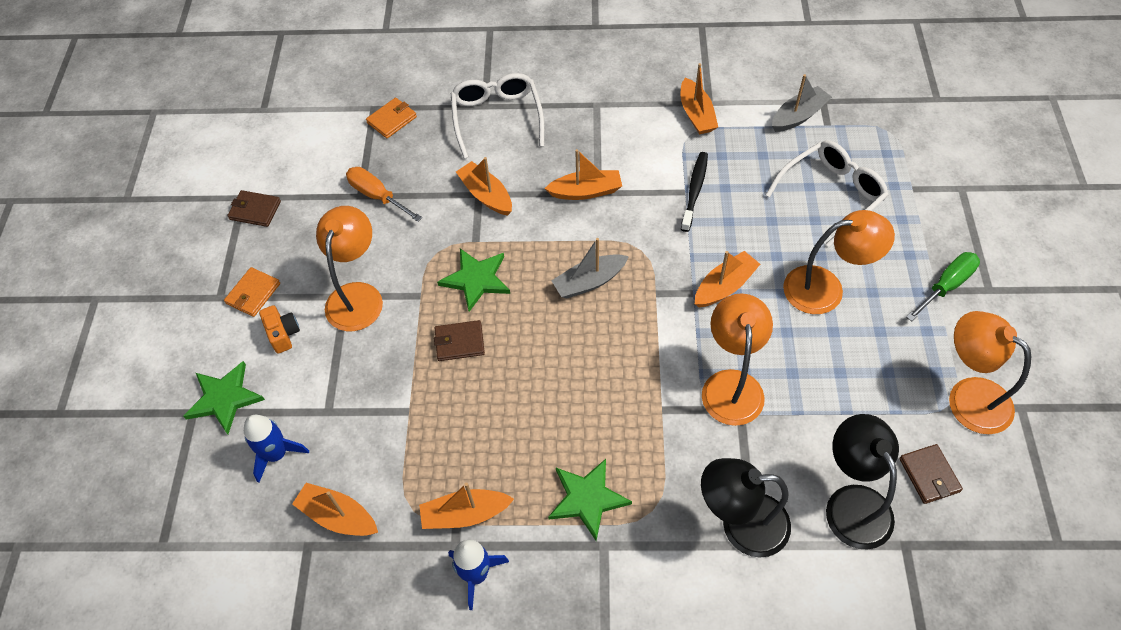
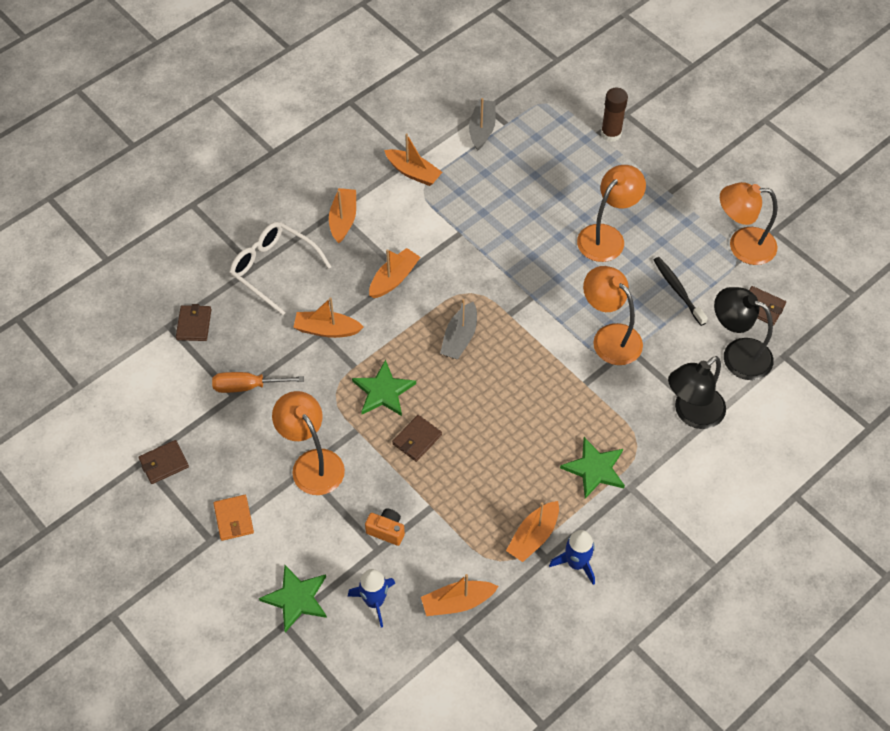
camera: 45 degrees left, 0 degrees up
(283, 334) = (289, 527): orange camera -> orange camera (386, 531)
(392, 120) = (194, 324): orange wallet -> brown wallet
(694, 190) = (465, 228): black toothbrush -> black toothbrush (678, 290)
(724, 286) = (546, 278): orange boat -> orange boat (343, 219)
(831, 195) = (553, 171): white glasses -> none
(926, 197) = (611, 134): none -> brown glue stick
(946, 286) = (672, 185): green screwdriver -> none

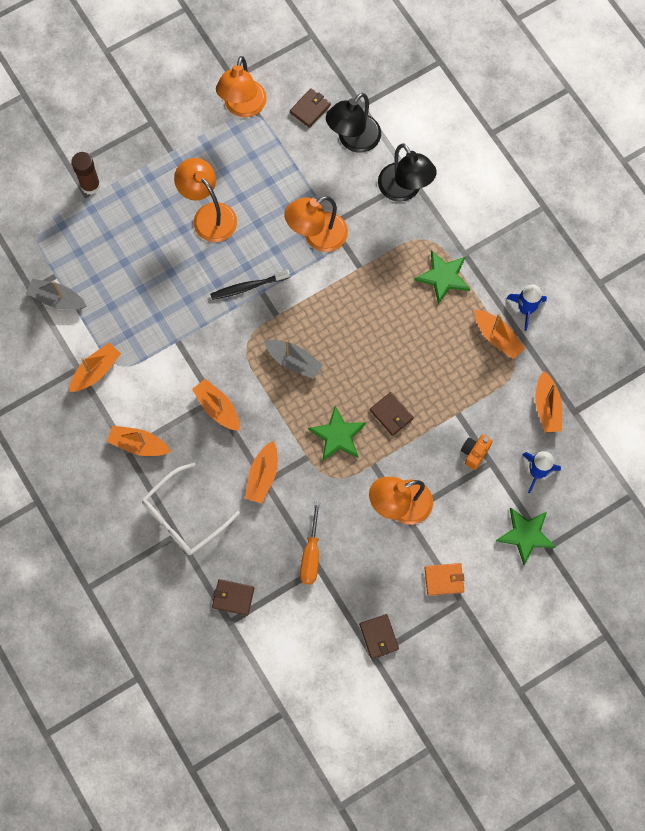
camera: 80 degrees left, 15 degrees up
(678, 290) = (279, 170): black toothbrush -> black toothbrush (248, 287)

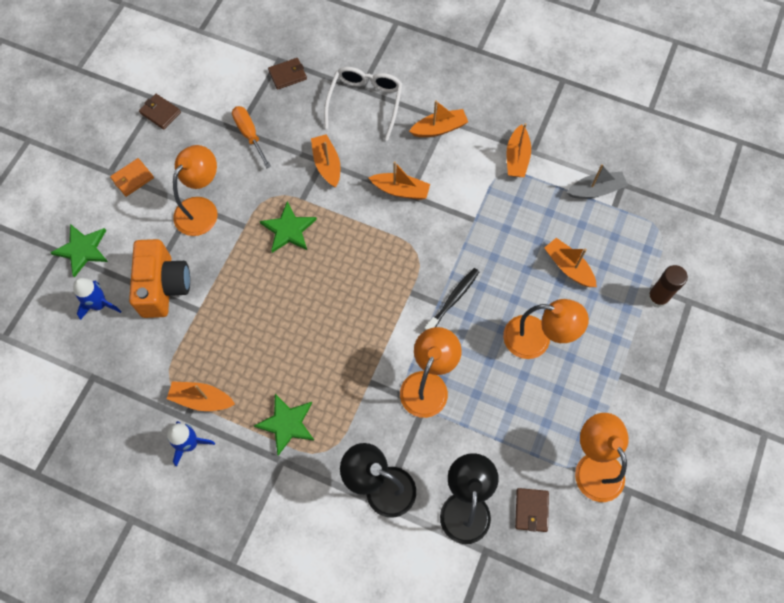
camera: 145 degrees right, 5 degrees down
(294, 361) = (367, 264): grey boat -> none
(391, 414) = (255, 273): brown wallet -> none
(474, 453) = (163, 287): orange camera -> orange camera, size x2.12
(547, 407) = (120, 365): orange boat -> orange boat (568, 267)

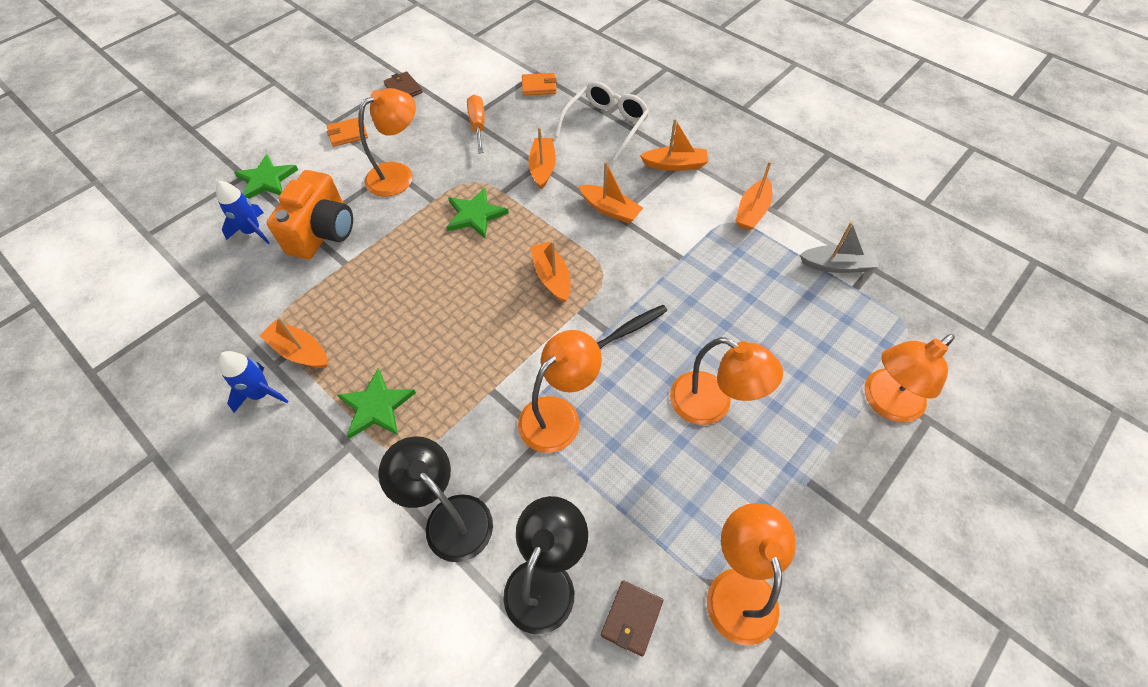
camera: 20 degrees right, 10 degrees down
(287, 75) = (539, 86): brown wallet -> orange wallet
(568, 267) = (778, 336): orange boat -> orange boat (552, 277)
(657, 297) = (885, 402): brown glue stick -> orange lamp

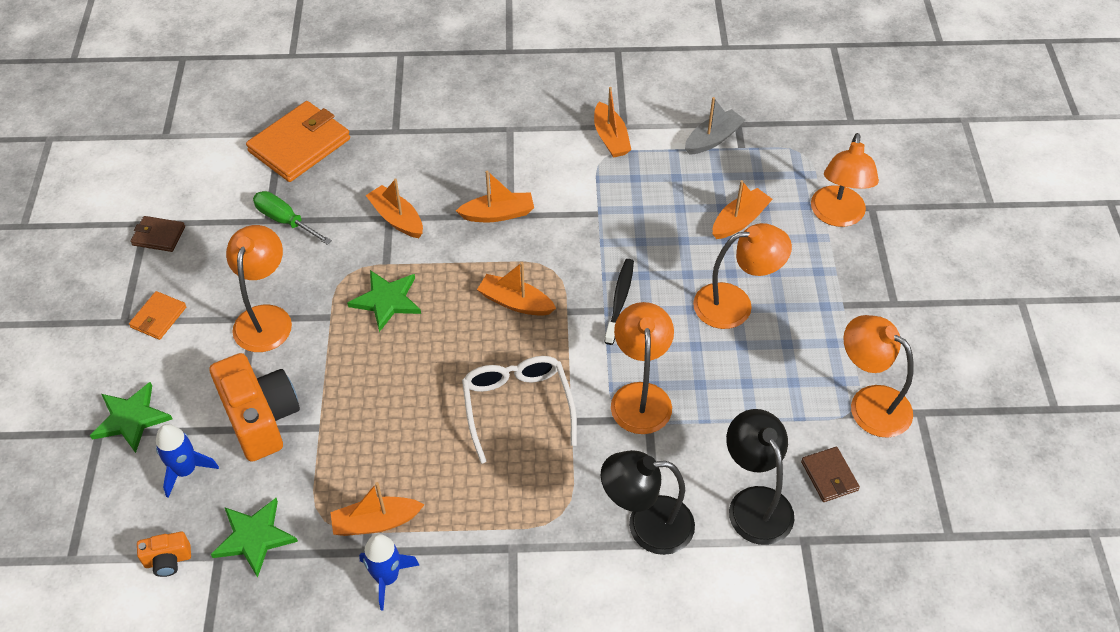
camera: 45 degrees left, 5 degrees down
(181, 276) = (168, 560): none -> orange camera
(376, 406) = (497, 505): green star -> green star (254, 537)
(478, 125) = (285, 220): orange screwdriver -> green screwdriver
(539, 86) = (299, 145): orange wallet -> orange wallet, size x1.98
(606, 125) = (408, 142): white glasses -> white glasses (517, 406)
(675, 165) = (508, 139): orange boat -> orange boat (739, 220)

